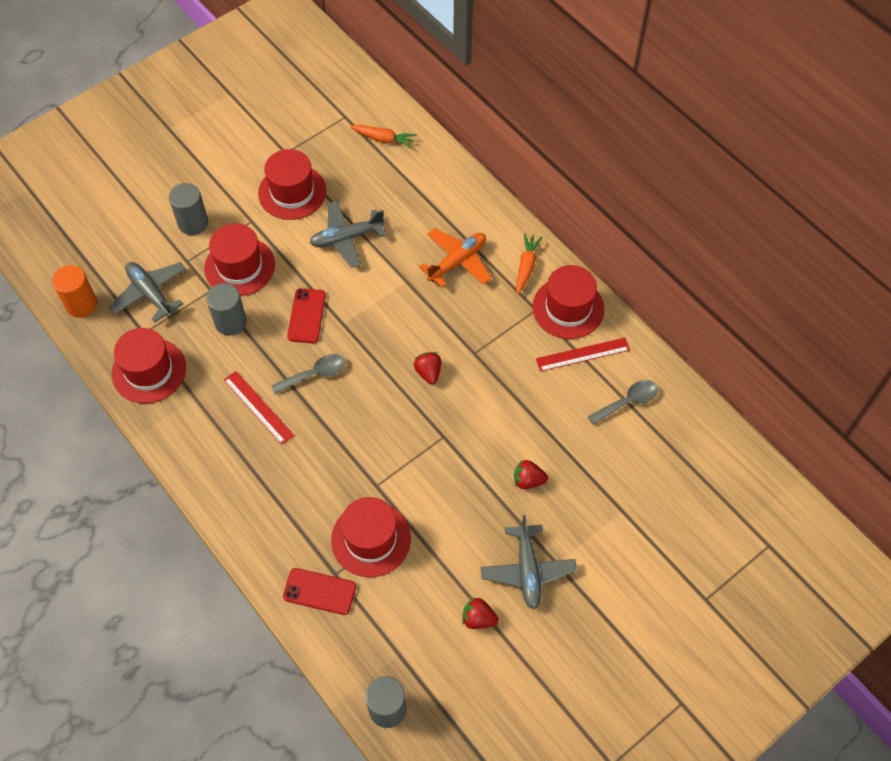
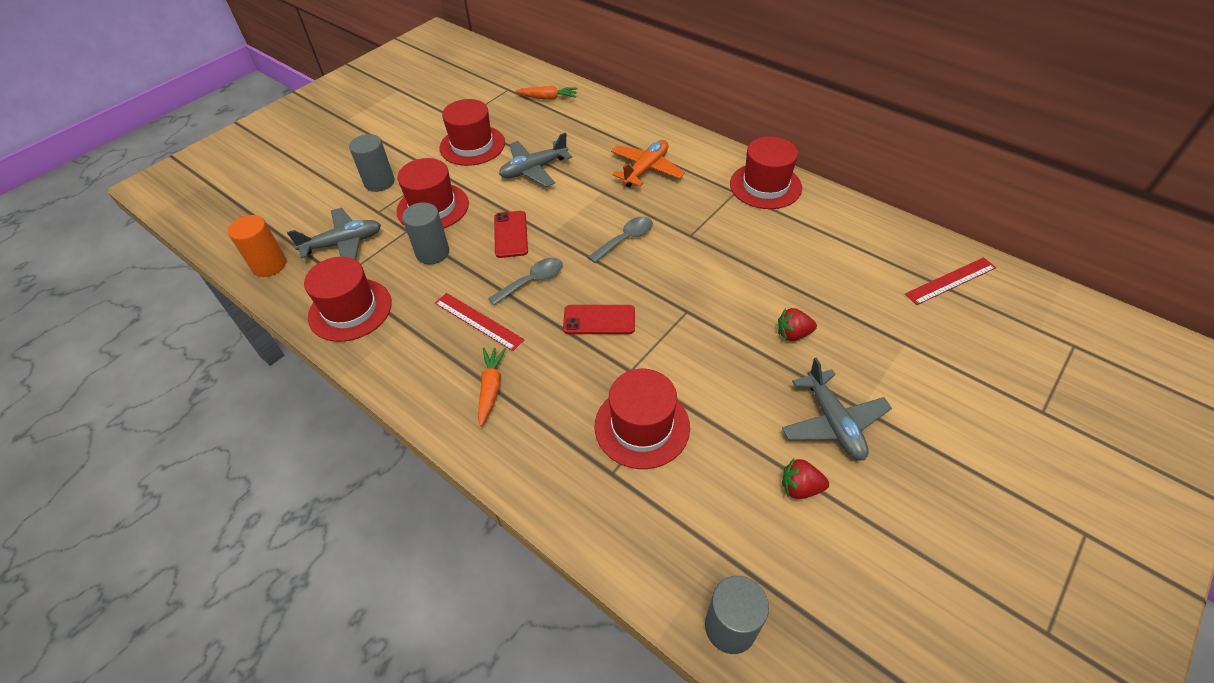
camera: 10 degrees left, 10 degrees down
(150, 294) = (343, 244): grey plane -> grey plane turned 120 degrees clockwise
(319, 591) = (598, 497): red phone -> red phone (599, 320)
(428, 373) = (650, 259): red strawberry -> none
(526, 266) = (712, 162): orange carrot -> orange carrot (491, 388)
(582, 354) = (796, 218): red ruler -> red ruler (950, 281)
(628, 402) = (860, 247): grey spoon -> grey spoon (626, 239)

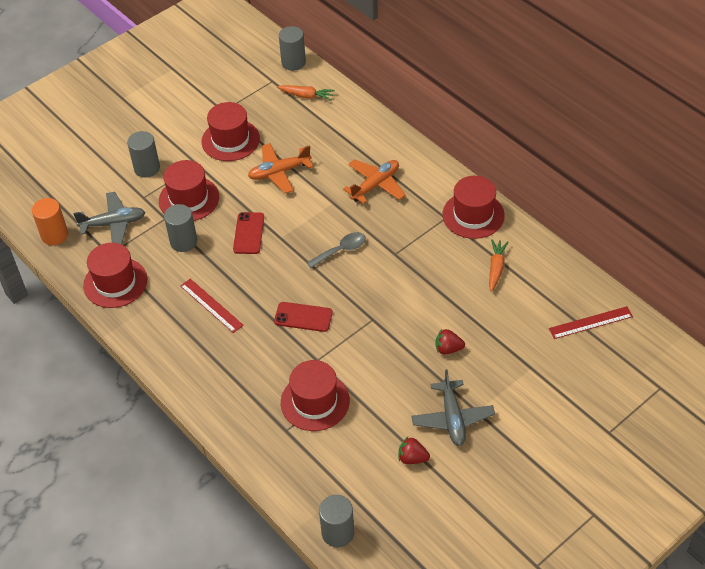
camera: 10 degrees right, 0 degrees up
(491, 388) = (213, 358): orange carrot -> orange carrot (496, 268)
(527, 72) = (293, 62): none -> grey cylinder
(532, 281) = (258, 277): grey spoon -> none
(534, 169) = (279, 172): grey plane -> orange plane

